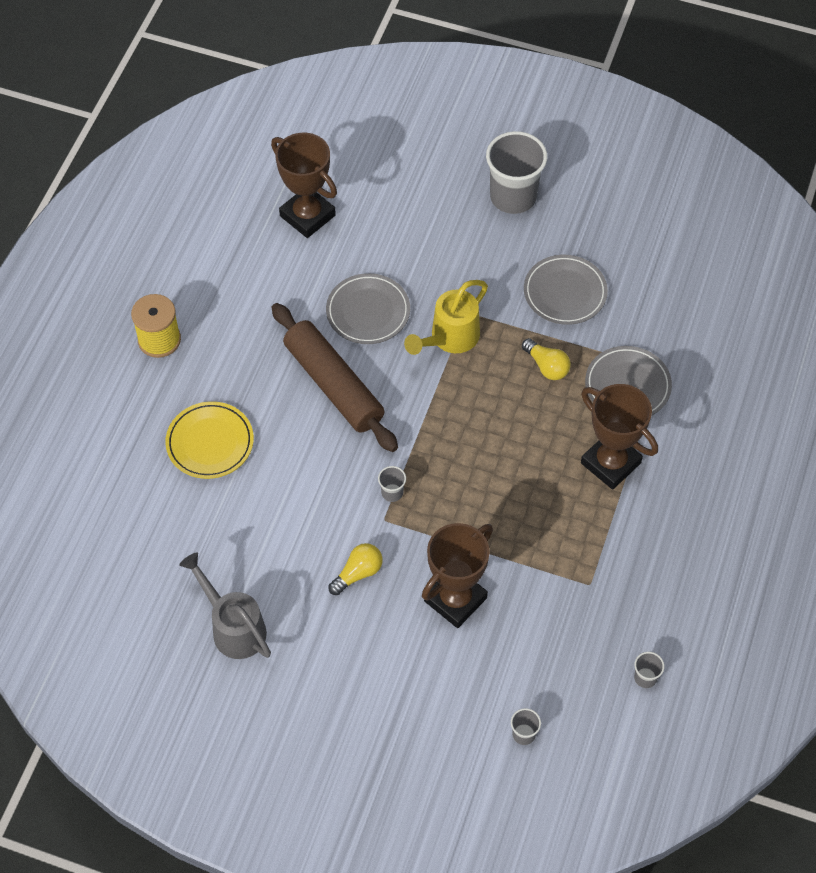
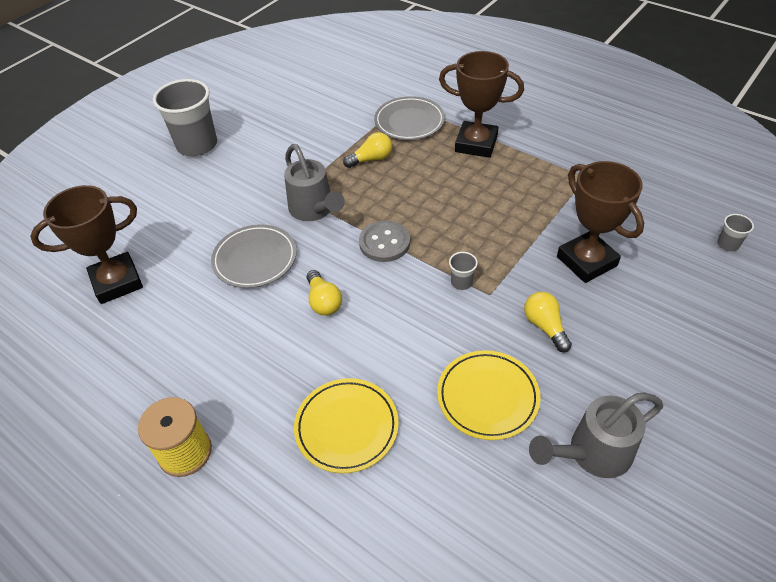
camera: 70 degrees left, 10 degrees down
(267, 540) = (487, 397): none -> yellow plate
(334, 385) = (323, 301): brown rolling pin -> yellow light bulb
(424, 413) = (384, 243): none -> grey button
(450, 338) = (314, 210): yellow watering can -> grey watering can
(565, 292) = (307, 136): grey plate -> none
(610, 463) = (476, 144): brown trophy -> brown trophy turned 45 degrees clockwise
(645, 677) = (675, 165): grey cup -> none

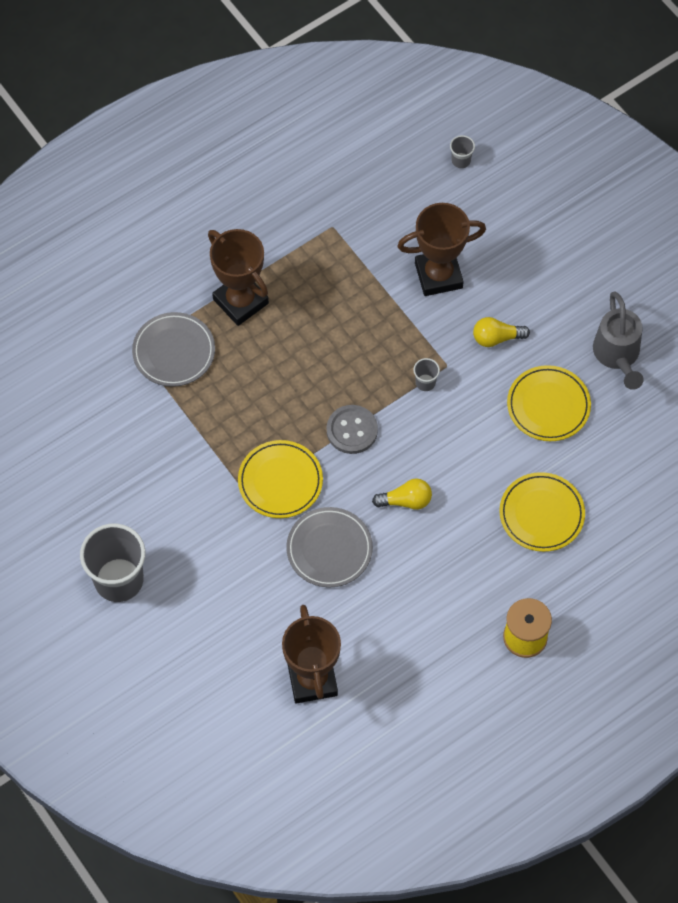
camera: 75 degrees left, 15 degrees up
(314, 210) = (280, 481): grey watering can -> yellow plate
(371, 159) = (222, 408): yellow light bulb -> none
(476, 144) = (240, 301): brown trophy -> brown trophy turned 75 degrees counterclockwise

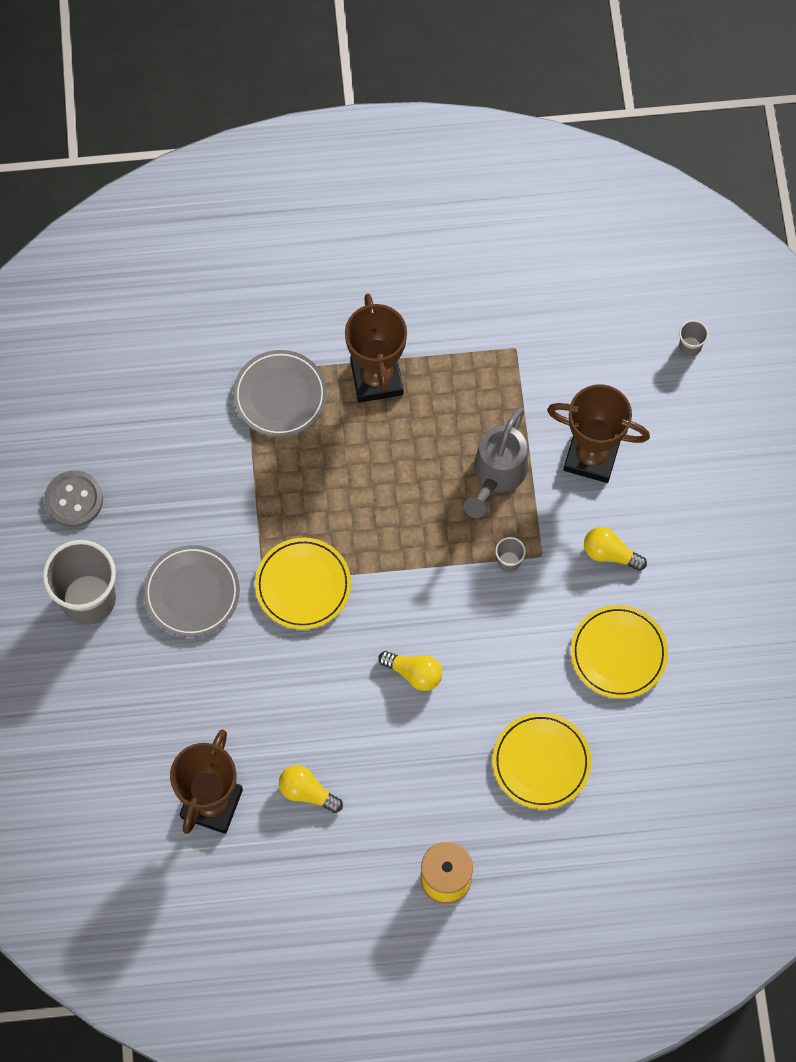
camera: 30 degrees right, 5 degrees up
(329, 549) = (308, 681): grey plate -> grey plate (192, 593)
(352, 430) = (405, 571): grey button -> grey button (74, 500)
(380, 631) = (307, 792): none -> yellow light bulb
(617, 355) = (723, 639): grey watering can -> grey watering can (497, 474)

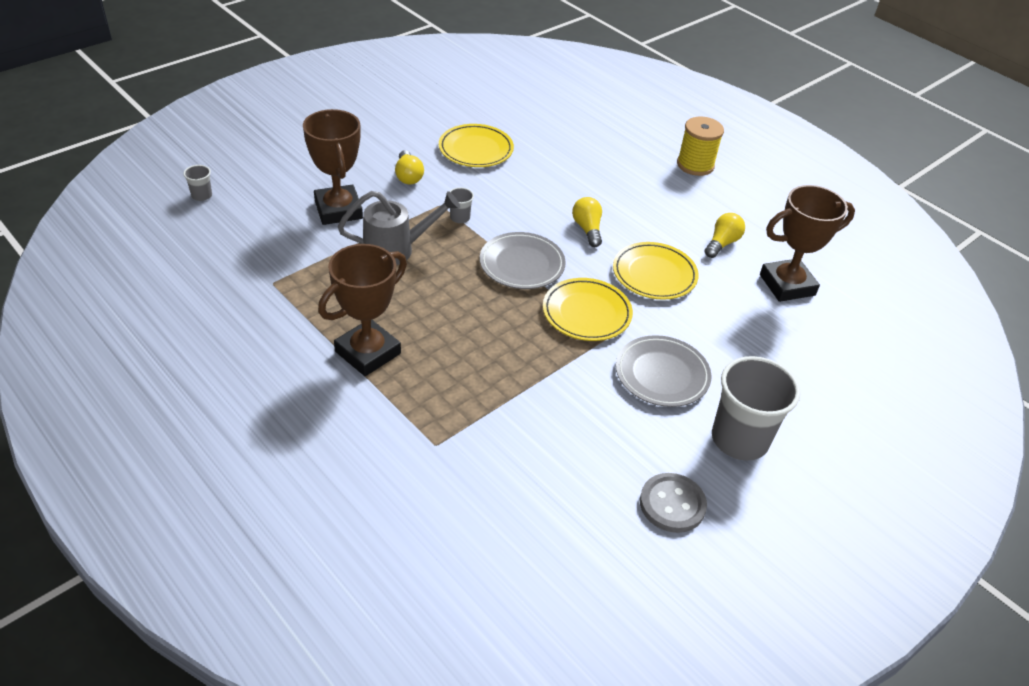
camera: 130 degrees left, 25 degrees down
(280, 395) = (438, 408): grey plate -> grey plate (522, 264)
(307, 792) = (722, 243): yellow light bulb -> yellow light bulb turned 135 degrees counterclockwise
(541, 762) = (581, 155): yellow plate -> yellow plate (654, 274)

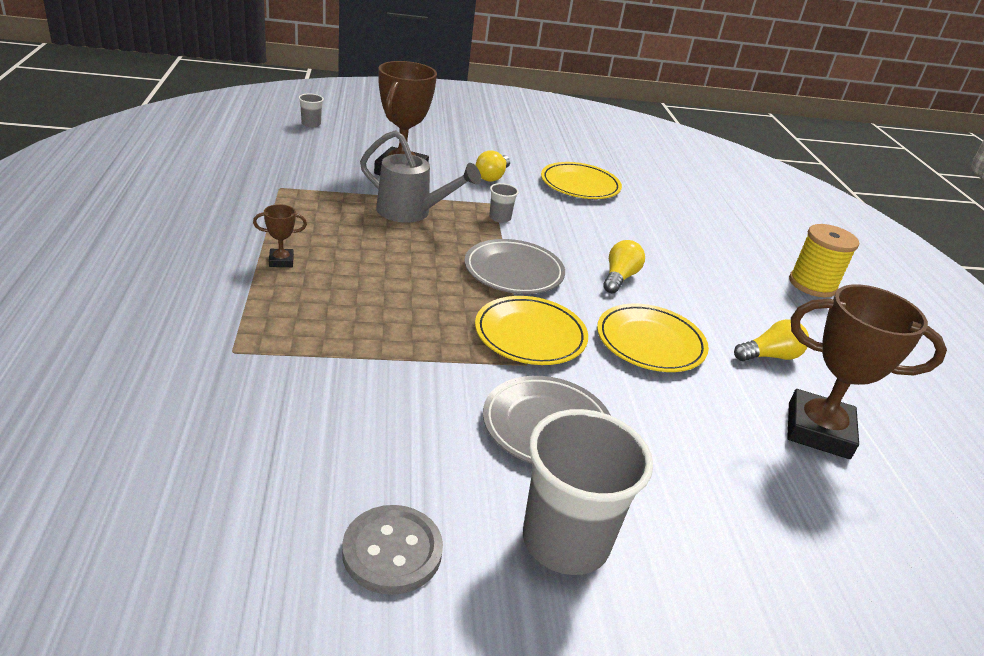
camera: 35 degrees right, 10 degrees down
(368, 352) = (281, 261): brown trophy -> brown trophy, size x0.44

